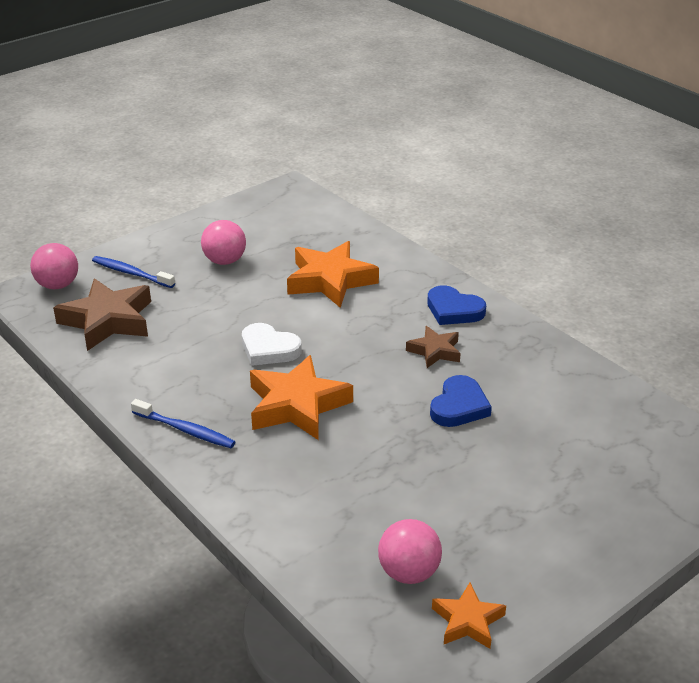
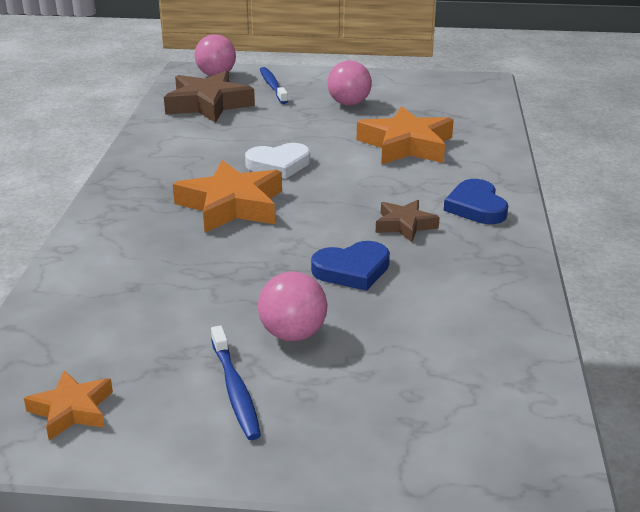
camera: 45 degrees right, 5 degrees down
(185, 430) = (135, 182): blue toothbrush -> blue toothbrush (235, 390)
(269, 349) = (279, 164): white heart -> white heart turned 90 degrees counterclockwise
(408, 572) = (98, 349): pink ball -> pink ball (293, 334)

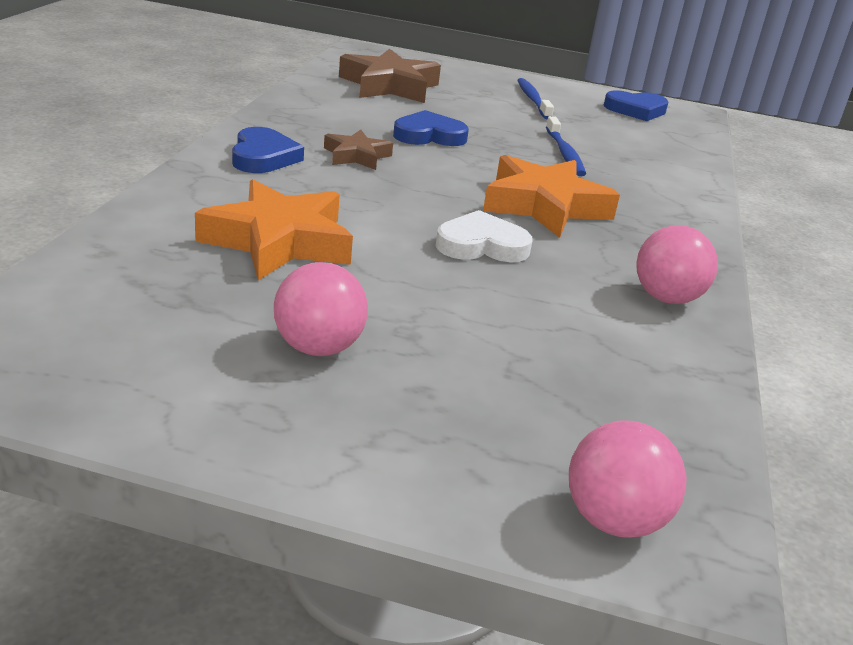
camera: 175 degrees left, 0 degrees up
(72, 410) = (636, 110): orange star -> blue heart
(208, 104) = (610, 399): brown star -> brown star (389, 86)
(272, 86) = (467, 439): blue toothbrush -> blue toothbrush (564, 153)
(293, 334) = (490, 113): pink ball -> pink ball (666, 298)

